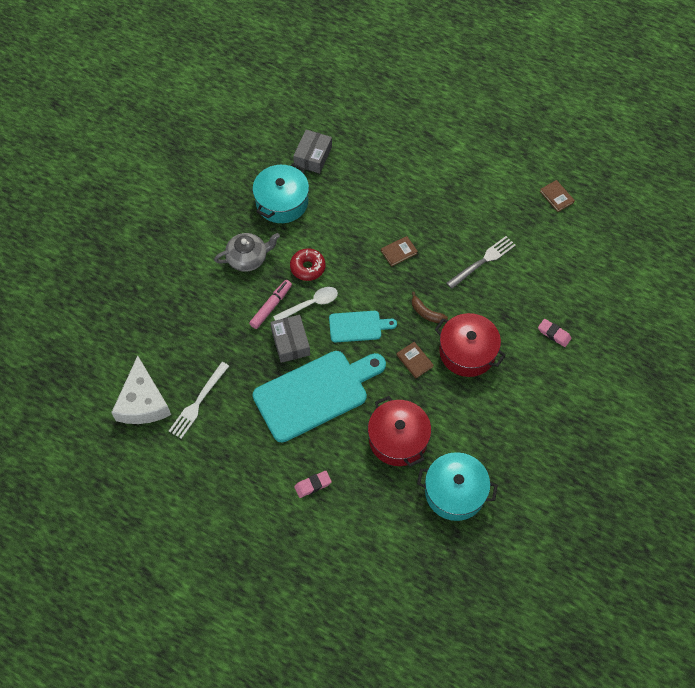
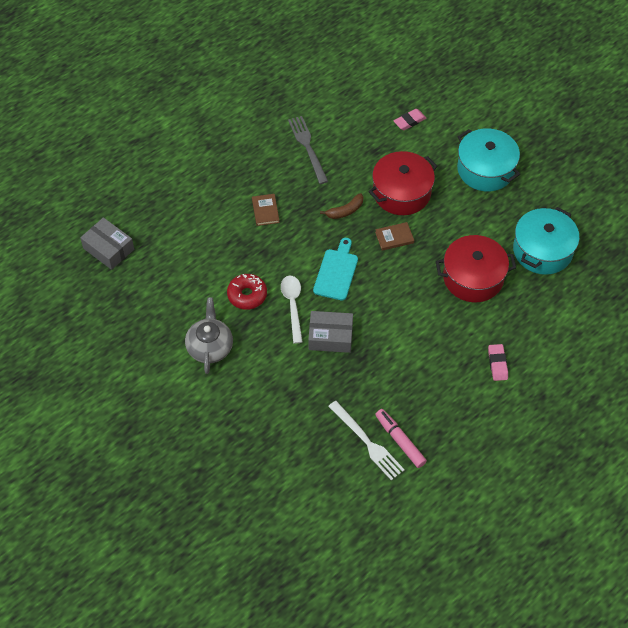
camera: 70 degrees left, 5 degrees down
(142, 402) = (346, 497): white cheese -> none
(271, 306) = (280, 342): pink marker -> pink marker (400, 440)
(282, 202) = (153, 294): turquoise pot -> turquoise pot (485, 169)
(315, 393) = (398, 332): turquoise cutting board -> none
(556, 197) = (262, 67): brown book -> none

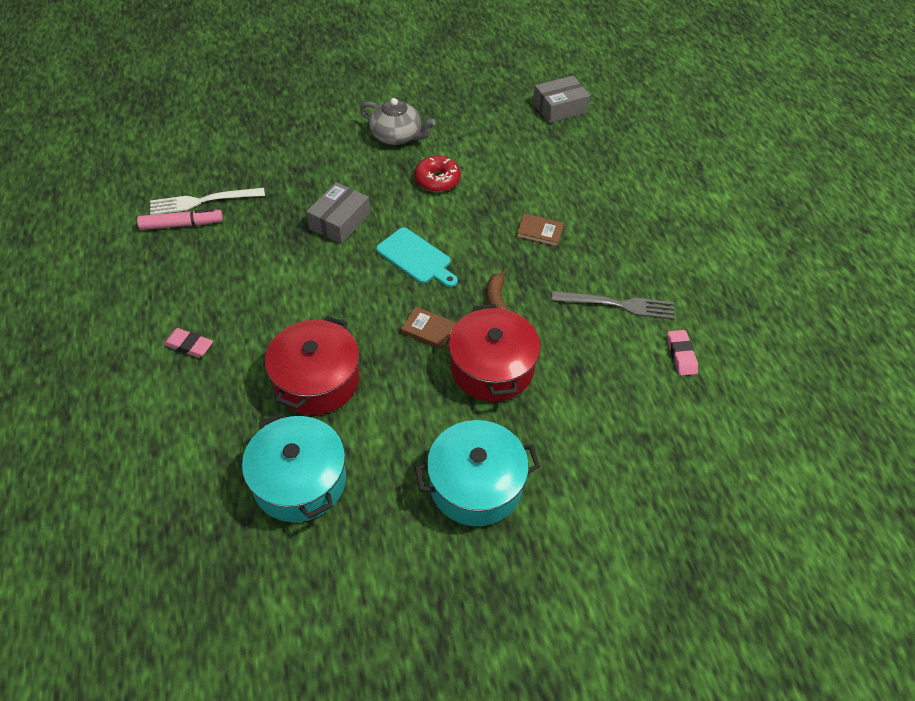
camera: 115 degrees right, 5 degrees down
(293, 305) = (399, 208): white spoon -> none
(394, 237) = (428, 329): brown book -> brown book turned 75 degrees counterclockwise
(409, 121) = (611, 433): pink eraser -> pink eraser (681, 355)

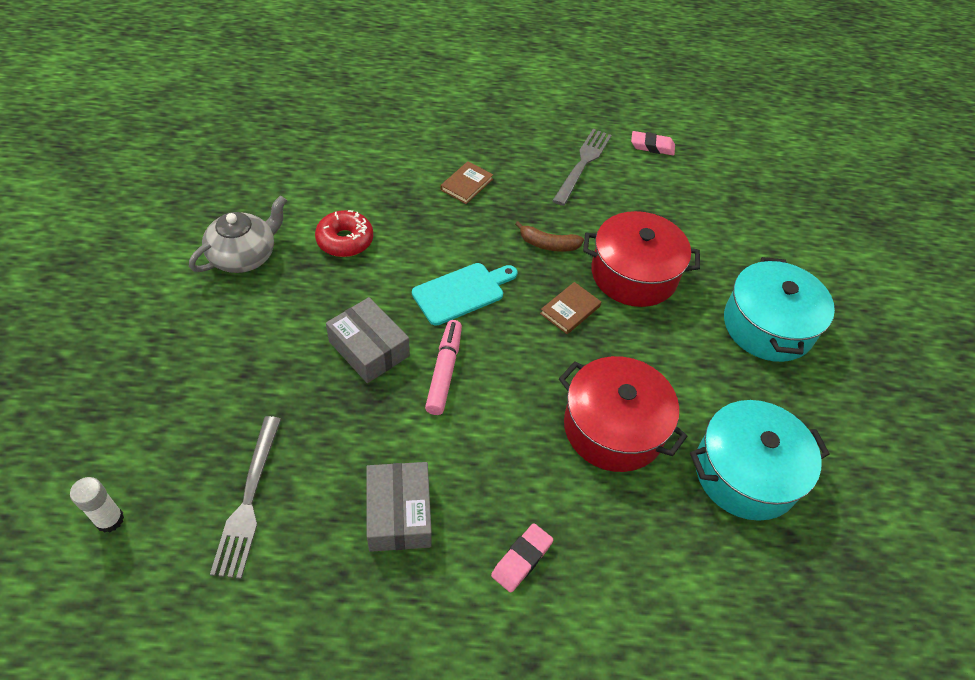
camera: 75 degrees left, 0 degrees up
(177, 151) = (110, 520): none -> white glue stick
(182, 225) = (285, 536): pink marker -> pink marker (444, 371)
(202, 201) = (248, 500): white fork -> grey fork
(559, 108) = (286, 110): grey box -> grey box (399, 513)

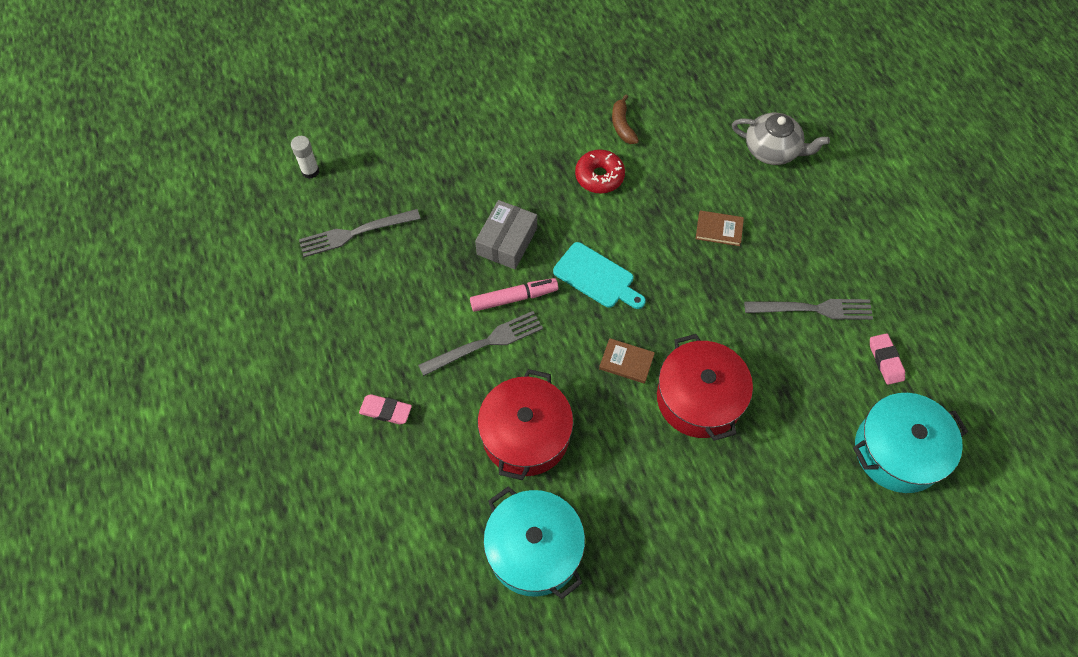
camera: 70 degrees right, 10 degrees up
(244, 256) = (544, 124): grey teapot -> grey teapot (772, 150)
(399, 513) = (385, 321): grey box -> none
(485, 420) = (486, 343): none -> grey fork
(548, 244) = (690, 318): brown banana -> brown banana (622, 125)
(768, 326) = (707, 532): turquoise pot -> turquoise pot (898, 451)

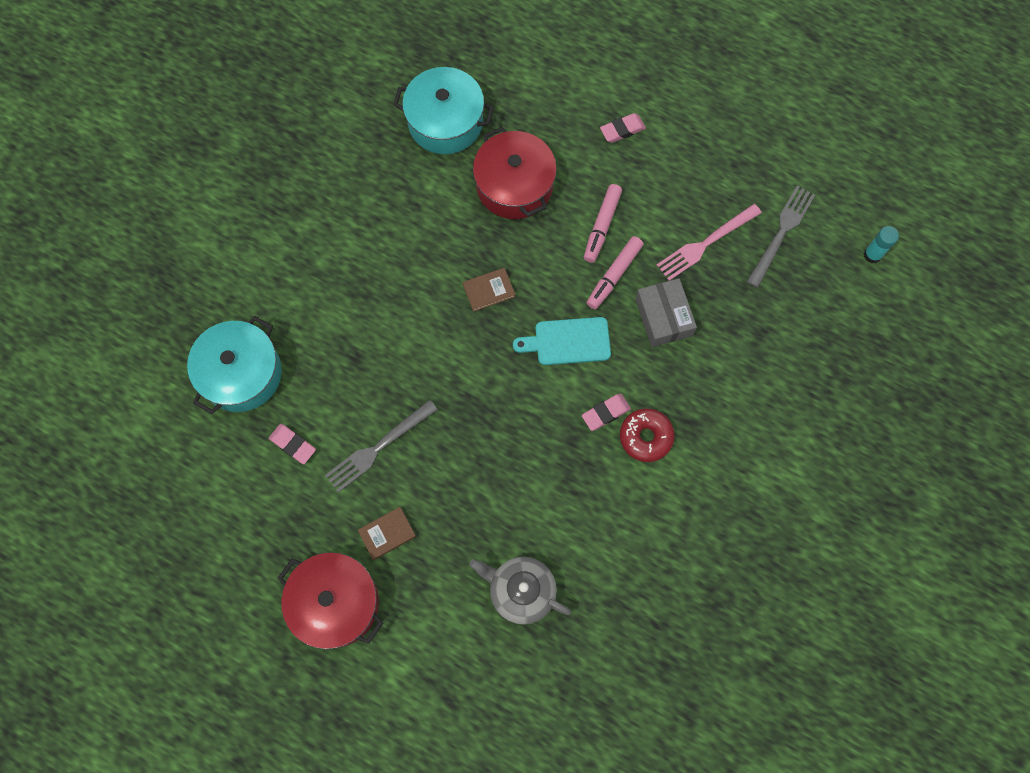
camera: 140 degrees right, 10 degrees up
(310, 171) = (872, 255): white glue stick -> turquoise glue stick
(419, 268) = (705, 243): none -> pink fork
(486, 343) = (601, 226): grey fork -> pink marker
(614, 210) = (606, 413): none -> pink eraser
(622, 125) = (672, 508): brown banana -> none
(699, 398) = (414, 303): red pot -> red pot (335, 603)
(719, 230) = (506, 464): brown book -> brown book (387, 533)
(772, 150) = (521, 591): grey teapot -> grey teapot turned 45 degrees clockwise

